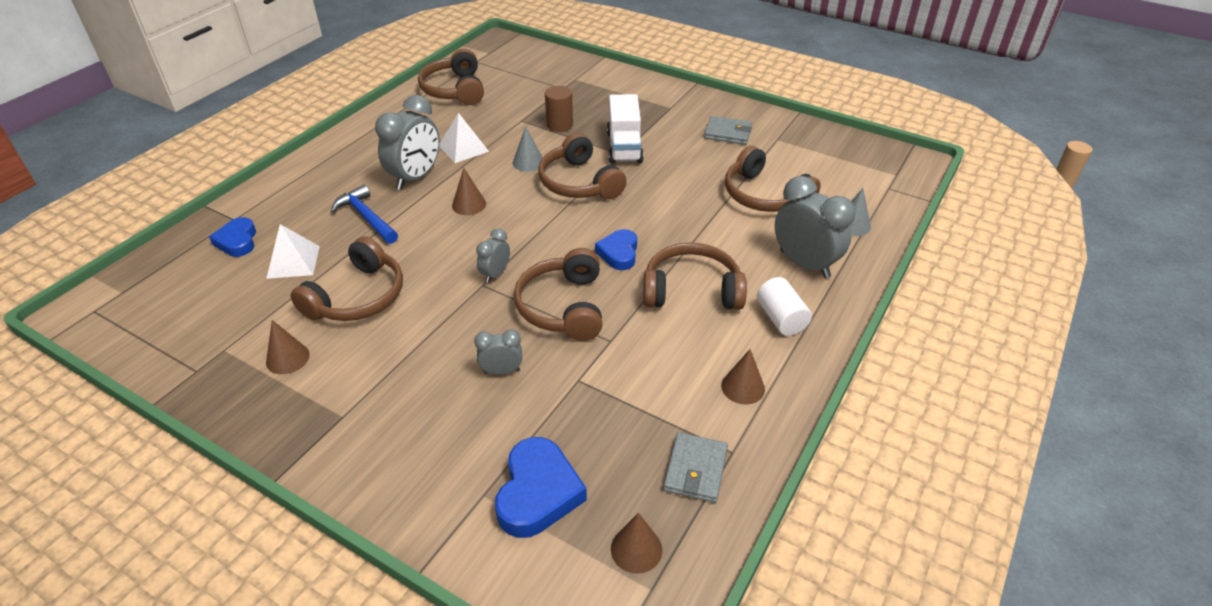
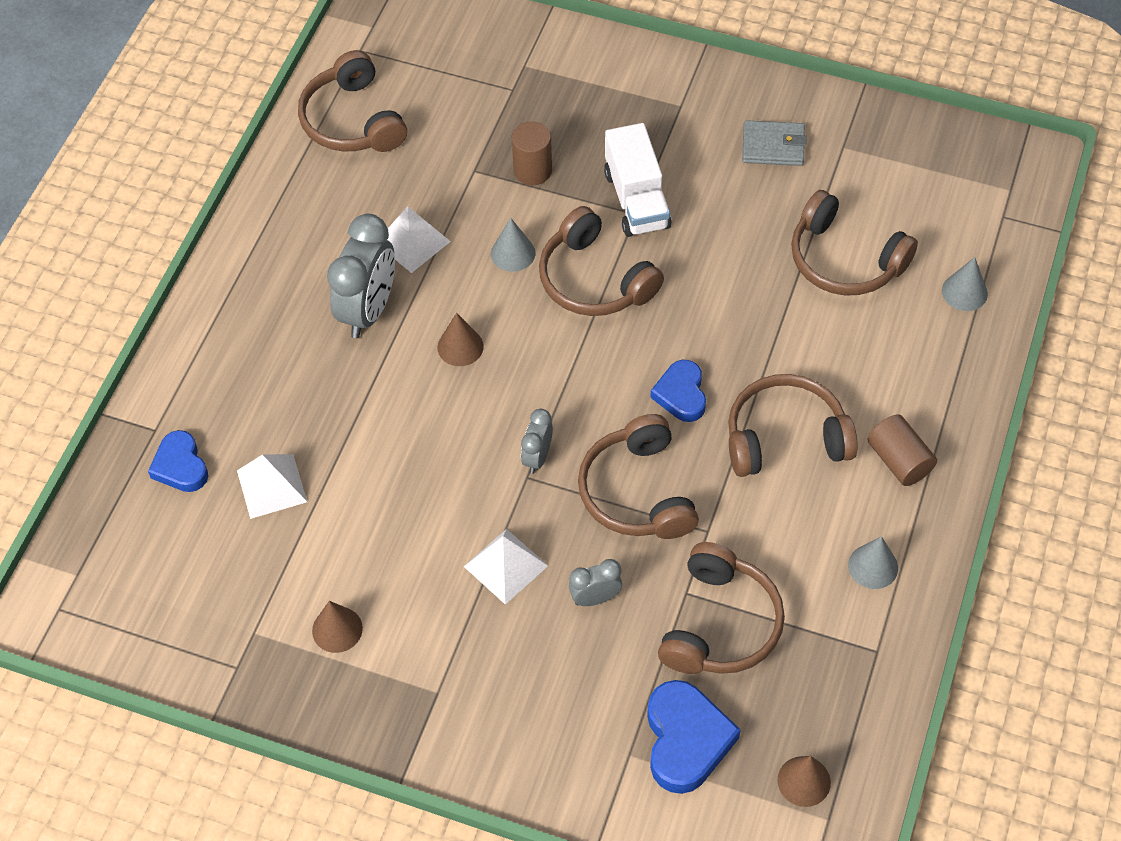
camera: 10 degrees left, 15 degrees up
(358, 297) = (380, 525): brown headphones -> brown headphones (720, 624)
(366, 217) = (333, 394): blue hammer -> none
(440, 338) = (505, 566): none -> white pyramid
(695, 470) = (843, 680): grey wallet -> none
(743, 387) = (873, 566): brown cone -> grey cone
(781, 318) = (899, 460): white cylinder -> brown cylinder
(804, 264) = (914, 370): grey clock -> none

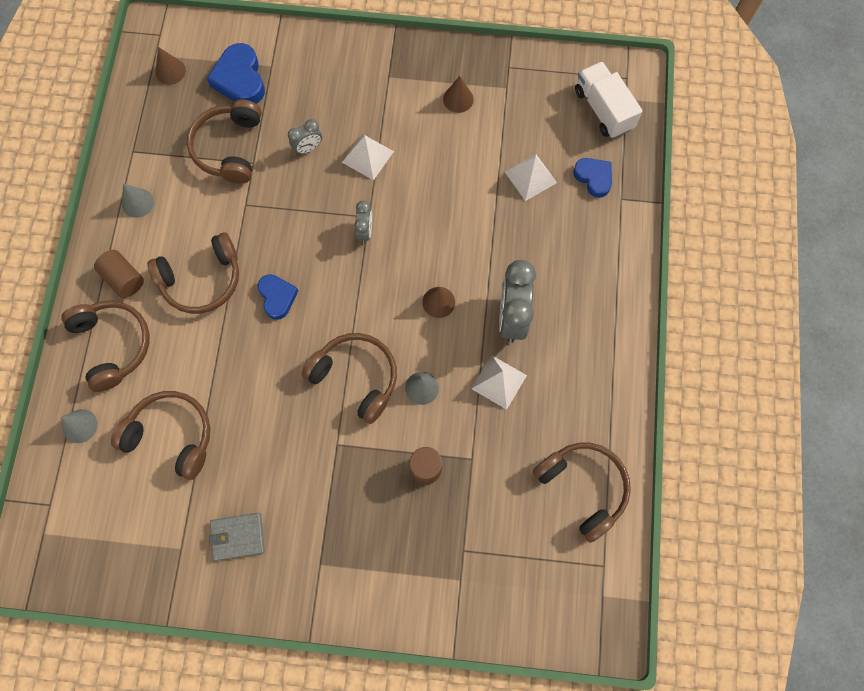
camera: 165 degrees right, 15 degrees up
(636, 200) = (338, 458): white truck -> white truck (603, 109)
(637, 492) = (295, 221): brown headphones -> brown headphones (113, 345)

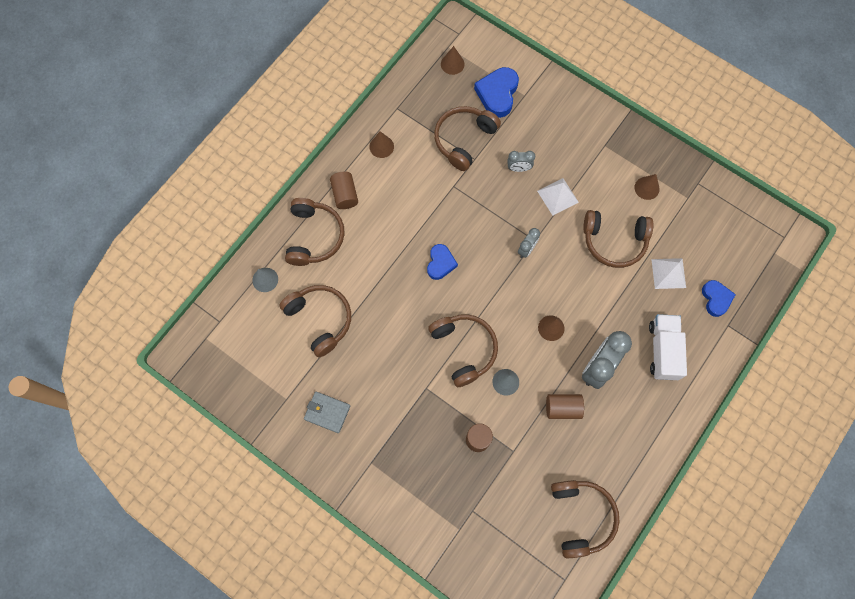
camera: 30 degrees right, 0 degrees up
(138, 203) = (381, 146): grey cone -> brown cone
(202, 280) = (396, 223): brown headphones -> brown headphones (614, 241)
(499, 382) = (562, 408): white pyramid -> brown cylinder
(603, 109) = (752, 252): white truck -> white truck (663, 350)

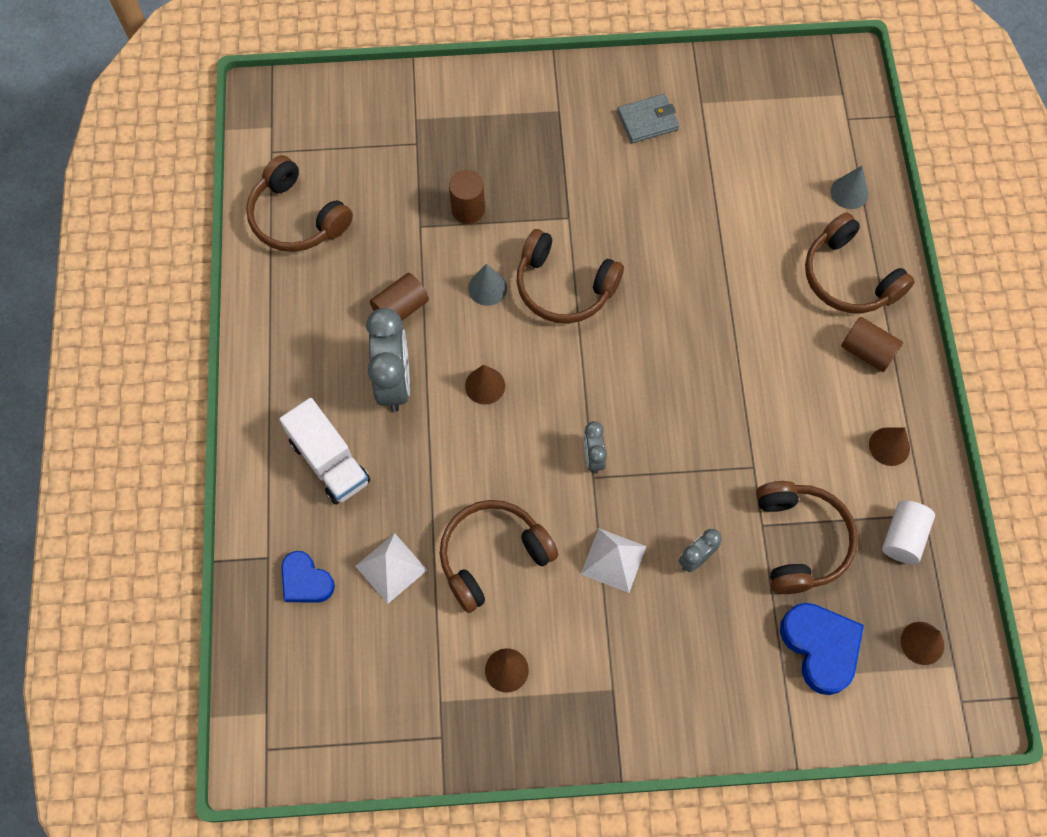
camera: 140 degrees right, 5 degrees down
(320, 319) = (748, 198): brown headphones -> none
(416, 107) = (903, 537): none -> white cylinder
(440, 263) = (678, 360): blue heart -> none

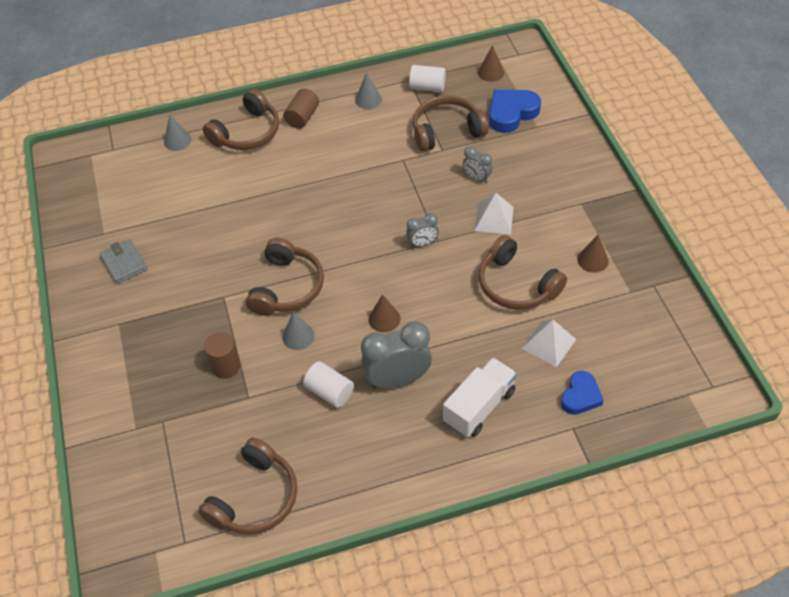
camera: 100 degrees left, 15 degrees down
(400, 308) = (330, 392): brown cylinder -> white cylinder
(889, 446) = (368, 99): brown cone -> grey cone

